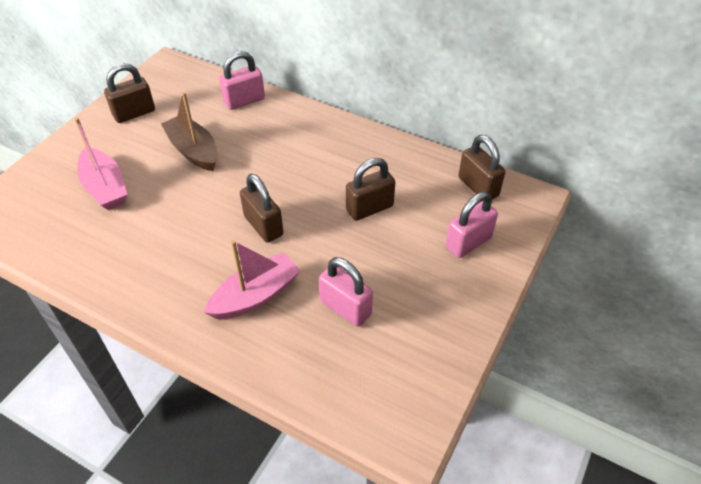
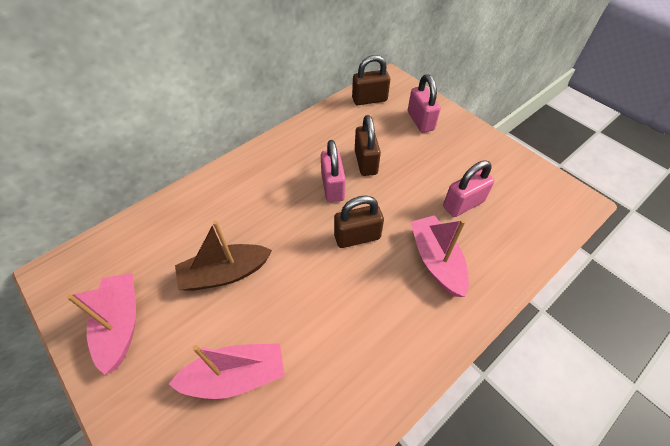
camera: 70 degrees left, 5 degrees up
(134, 113) = (121, 324): brown padlock -> pink boat
(244, 101) = (175, 214): pink padlock -> pink padlock (333, 187)

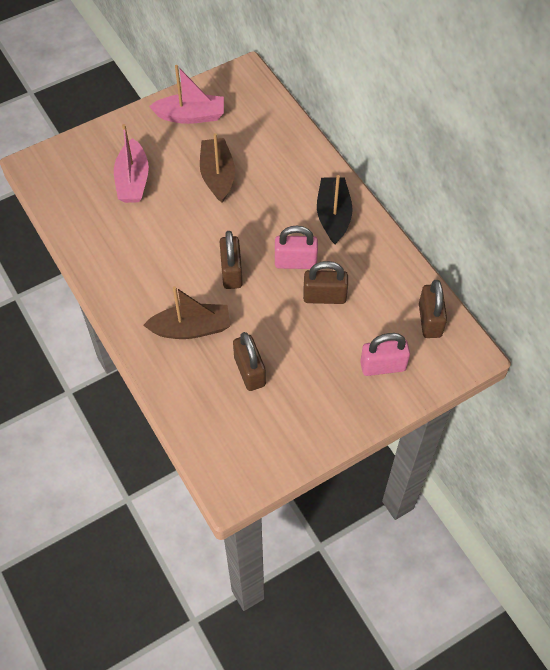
camera: 100 degrees right, 5 degrees up
(272, 166) = (333, 215): none -> black boat
(436, 261) = (191, 328): pink boat -> brown boat
(463, 204) = (250, 371): pink padlock -> brown padlock

